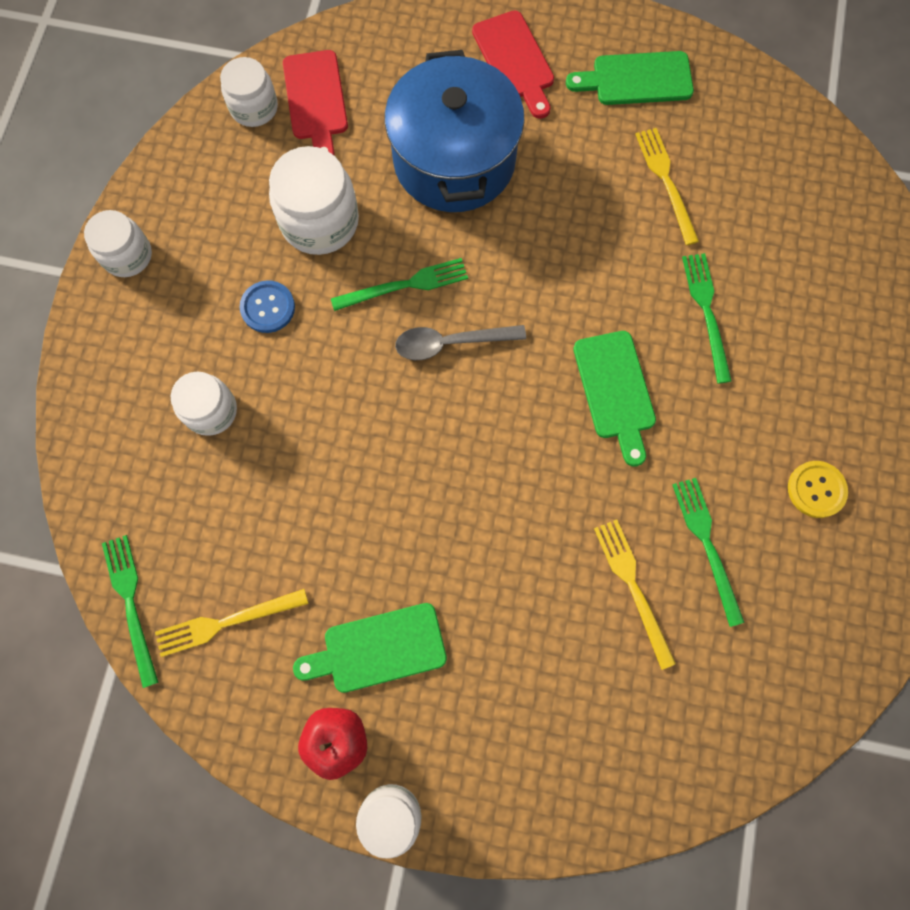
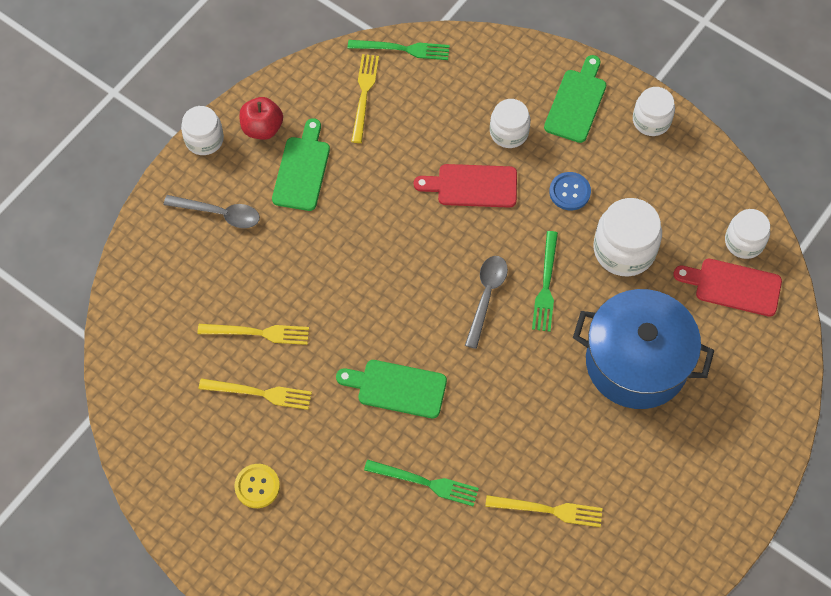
camera: 115 degrees right, 10 degrees down
(494, 728) = (219, 214): none -> grey spoon
(515, 61) = (711, 448): red cutting board -> red cutting board (472, 186)
(636, 79) = (654, 536): green cutting board -> green cutting board (577, 102)
(707, 545) = (259, 393): green fork -> yellow fork

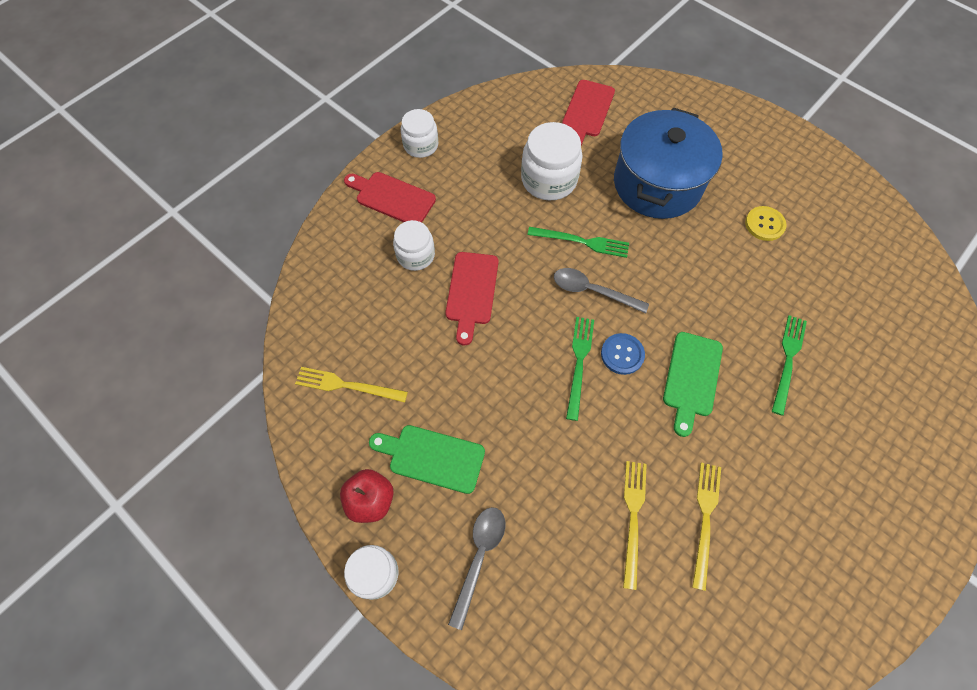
camera: 85 degrees left, 0 degrees up
(257, 486) = (812, 526): yellow button -> yellow button (764, 224)
(402, 49) = (298, 342): green fork -> green fork (579, 363)
(548, 510) = (801, 262): yellow fork -> none
(569, 192) = (487, 213): blue button -> blue button (622, 354)
(577, 102) = (392, 197): green cutting board -> red cutting board
(744, 242) = (546, 99): white jar -> none

